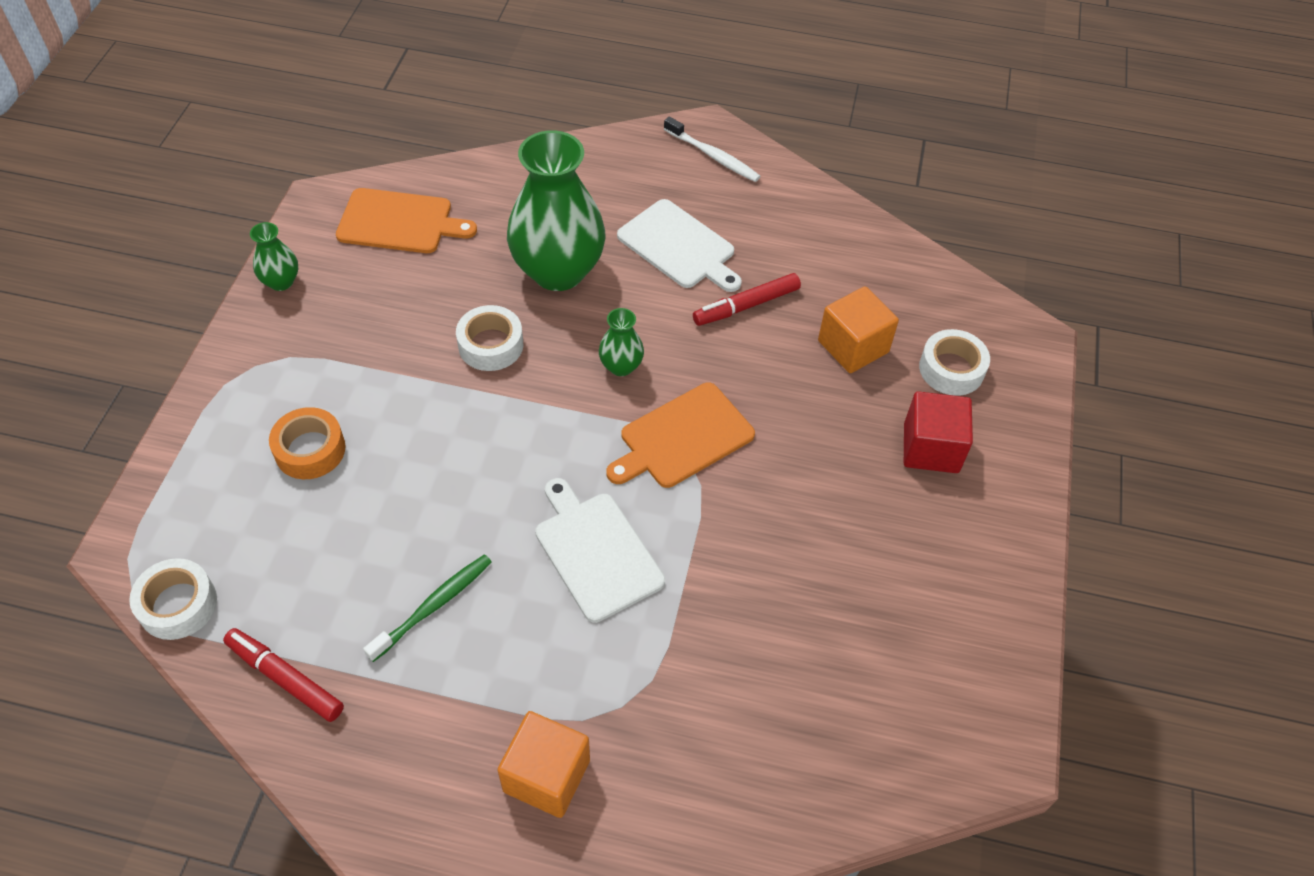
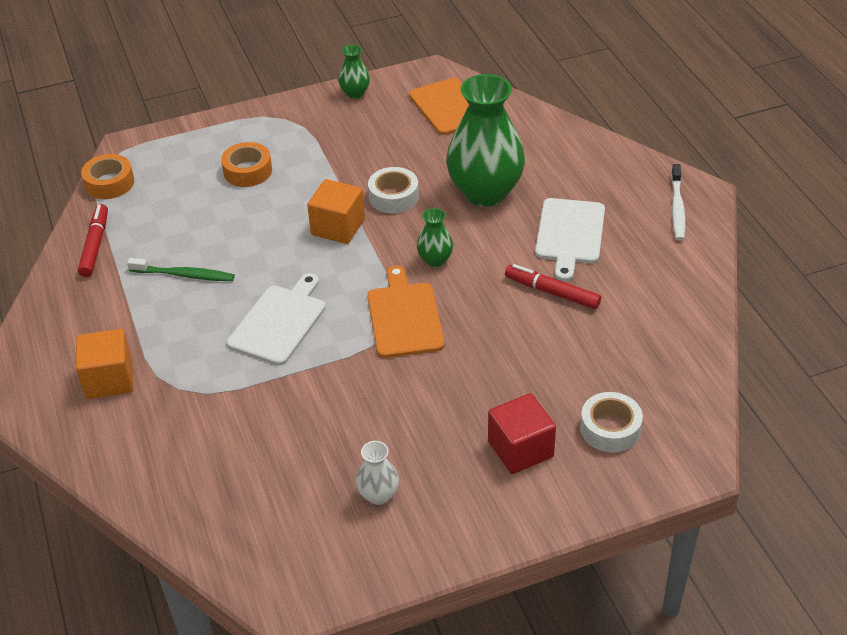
camera: 60 degrees right, 10 degrees down
(178, 605) = (109, 183): white tape -> orange tape
(682, 437) = (404, 317): orange cutting board -> orange cutting board turned 60 degrees clockwise
(853, 346) = (573, 364): orange cube -> orange cube (338, 227)
(912, 595) = (378, 495): none -> white vase

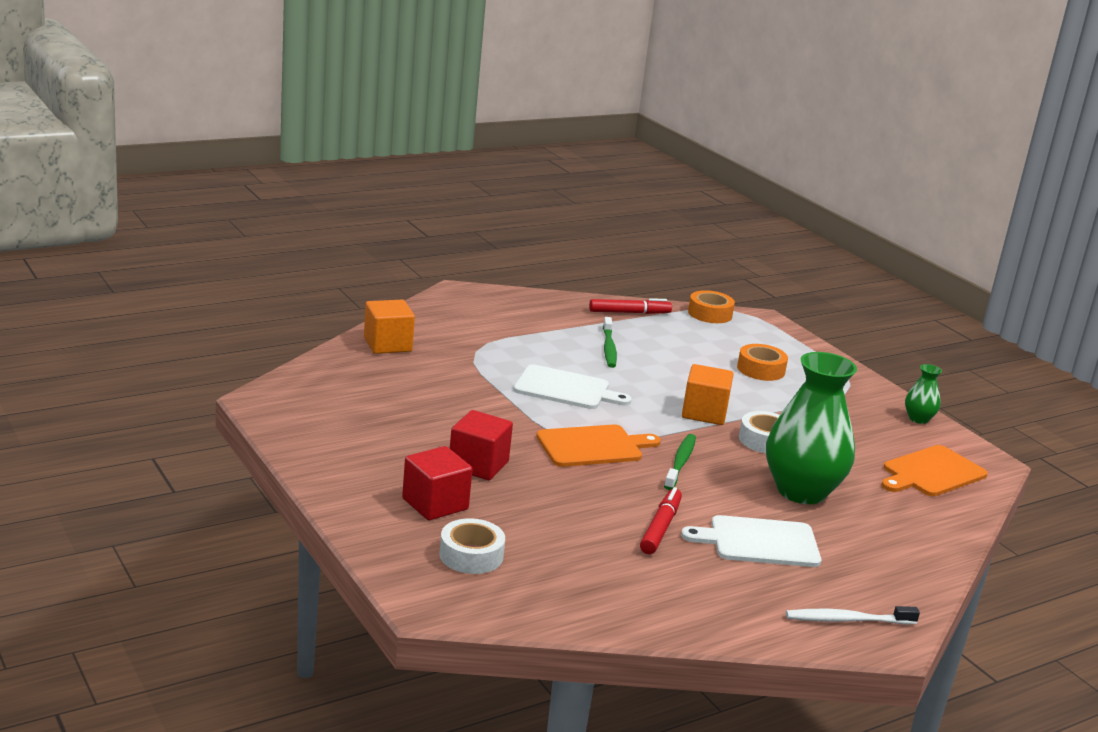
camera: 75 degrees right, 20 degrees down
(109, 379) = (479, 326): orange cube -> orange cube (387, 344)
(378, 495) = (372, 435): white vase -> none
(435, 260) = (680, 462): green vase -> green toothbrush
(443, 409) = (478, 465): none -> red cube

